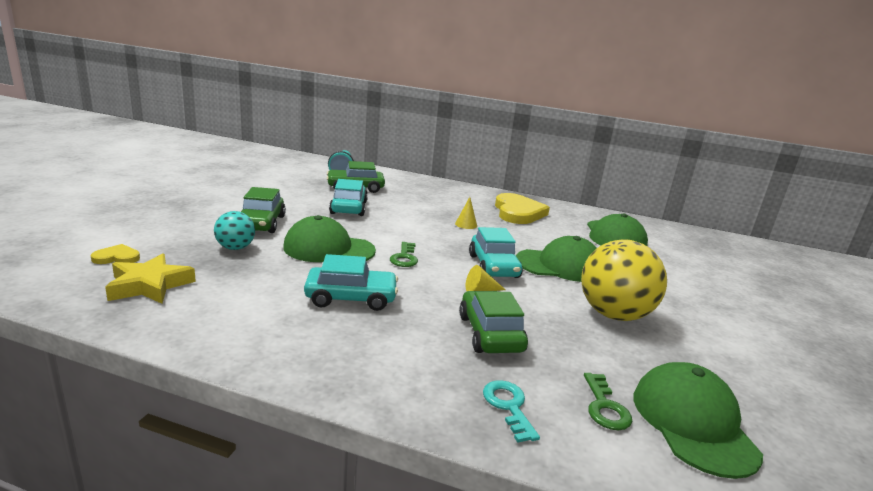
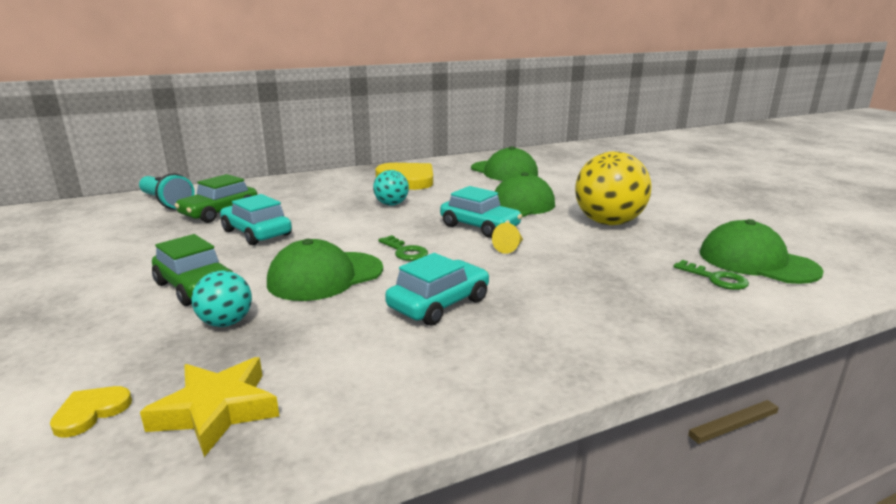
camera: 40 degrees left, 0 degrees up
(466, 224) = (391, 204): yellow cone -> turquoise ball
(490, 333) = (579, 273): green car -> none
(508, 406) = (683, 310): turquoise key -> none

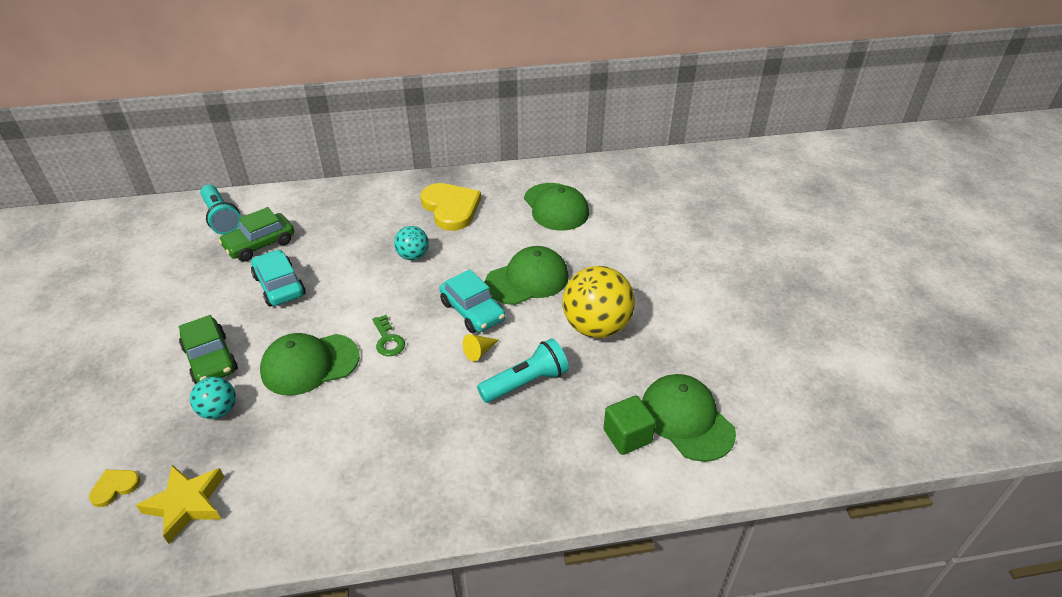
camera: 15 degrees right, 20 degrees up
(439, 304) = (379, 421): turquoise car -> none
(576, 260) = (526, 382): none -> turquoise flashlight
(715, 278) = (627, 436): green key -> green cube

